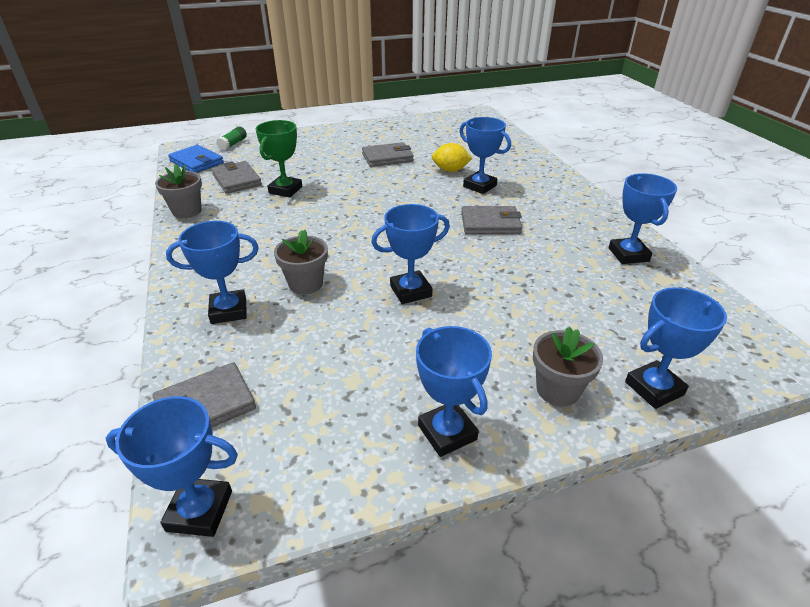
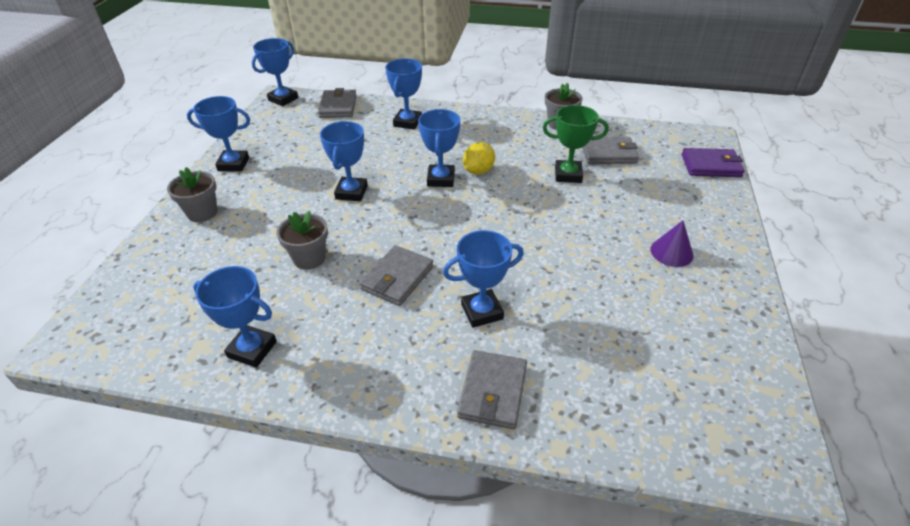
camera: 120 degrees right, 5 degrees up
(197, 162) = (666, 139): blue wallet -> none
(233, 144) = (710, 166): green glue stick -> purple wallet
(285, 190) = (568, 175): green trophy -> green trophy turned 45 degrees counterclockwise
(306, 284) = (407, 153): grey flower pot -> grey flower pot (309, 258)
(355, 144) = (671, 252): none -> purple cone
(387, 157) = (613, 265): grey wallet -> grey wallet (493, 391)
(450, 170) = (542, 306): yellow lemon -> yellow lemon (478, 171)
(654, 388) = (148, 252): blue trophy -> blue trophy (441, 179)

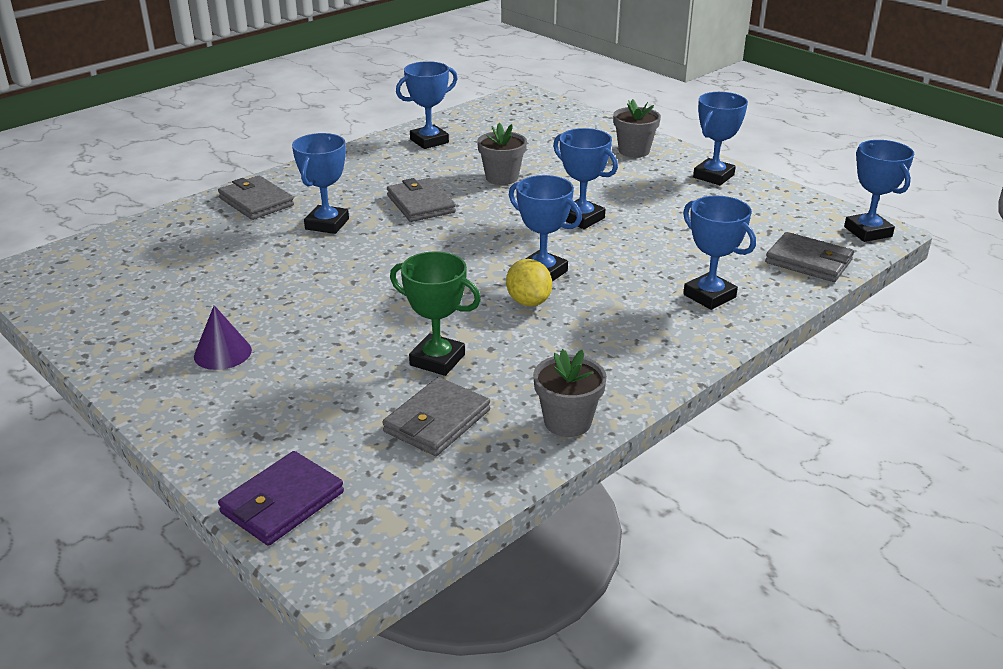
camera: 125 degrees right, 10 degrees down
(568, 175) = (437, 360): green trophy -> green trophy turned 75 degrees clockwise

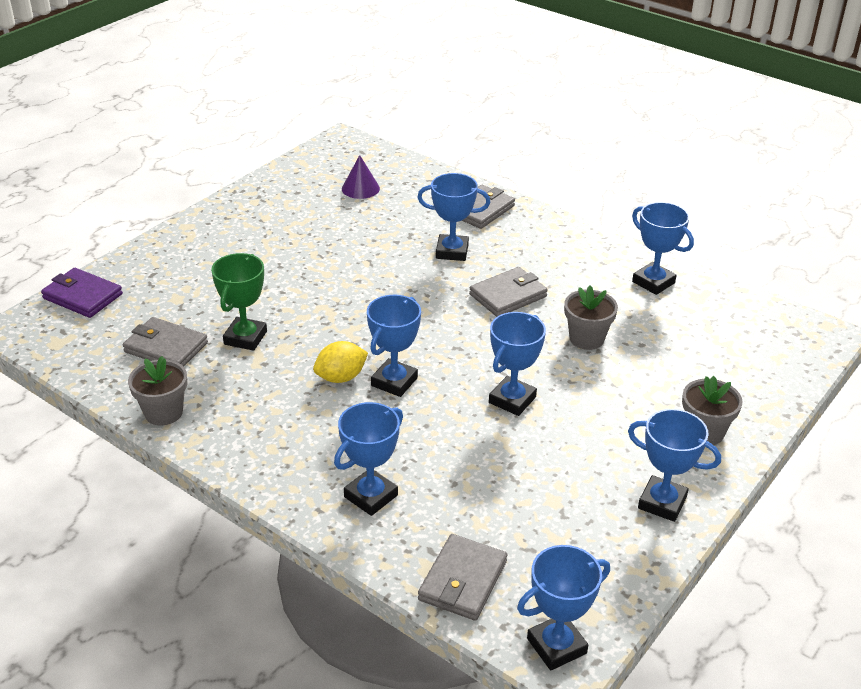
camera: 80 degrees right, 5 degrees up
(222, 353) = (248, 241): purple cone -> purple cone (360, 188)

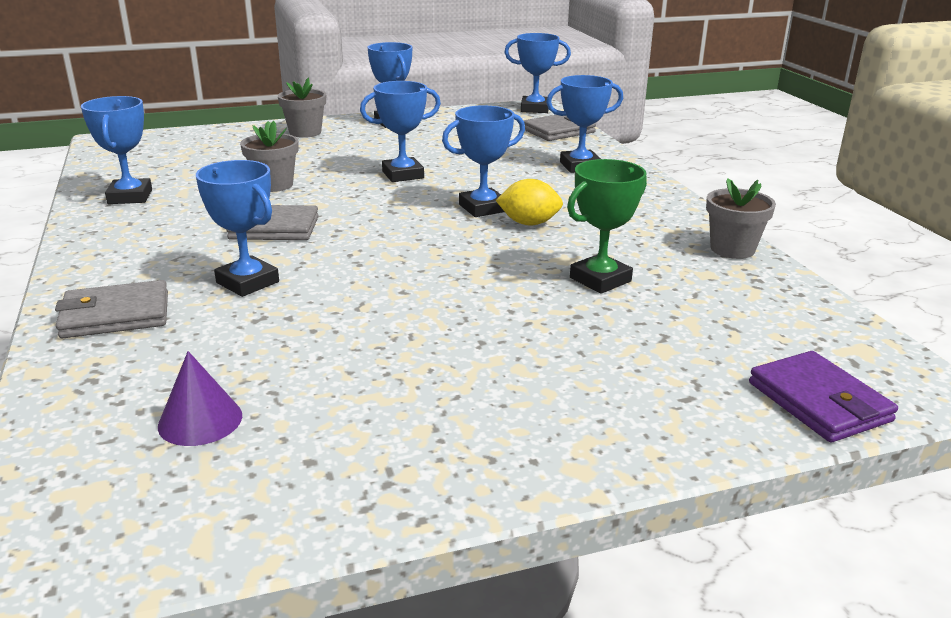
camera: 145 degrees left, 10 degrees down
(166, 347) = (706, 299): grey wallet -> none

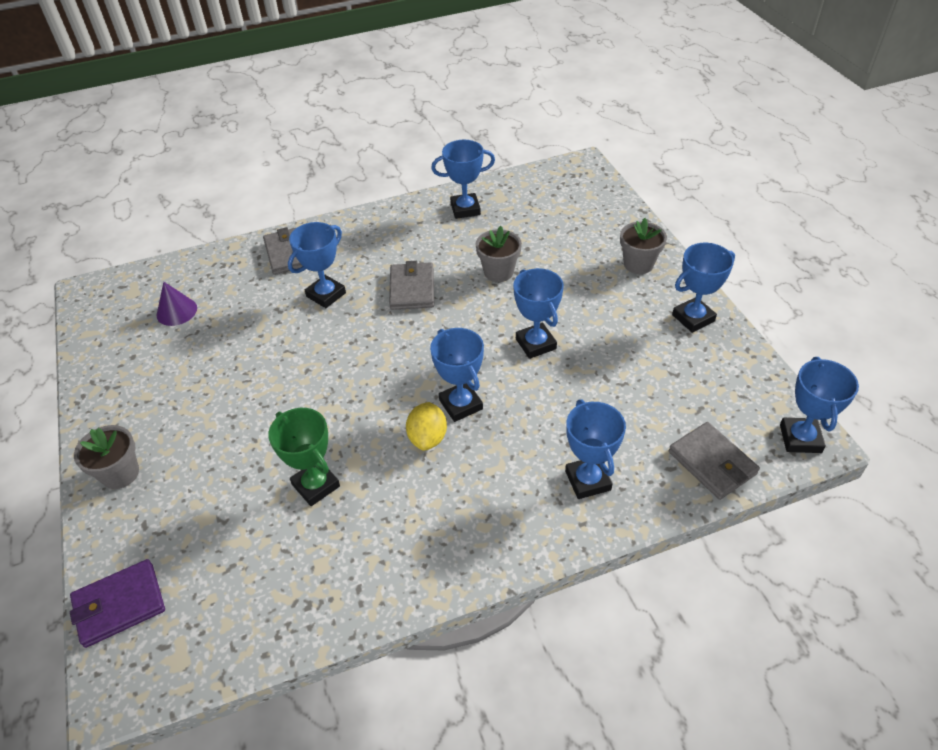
camera: 90 degrees right, 20 degrees up
(732, 249) = (372, 596): grey flower pot -> grey flower pot (120, 473)

